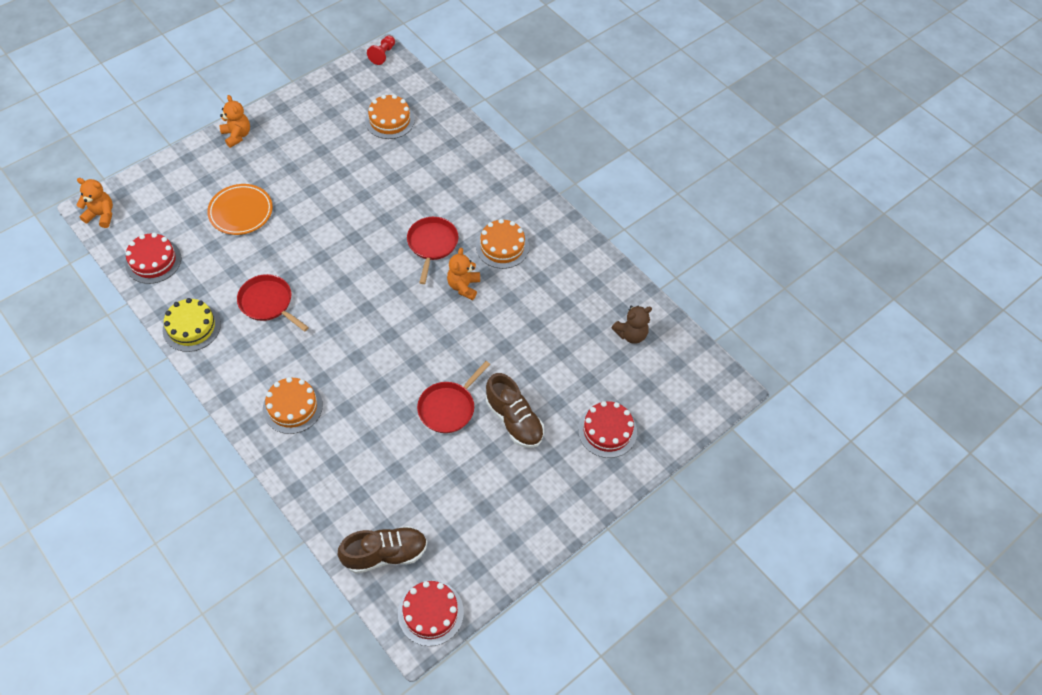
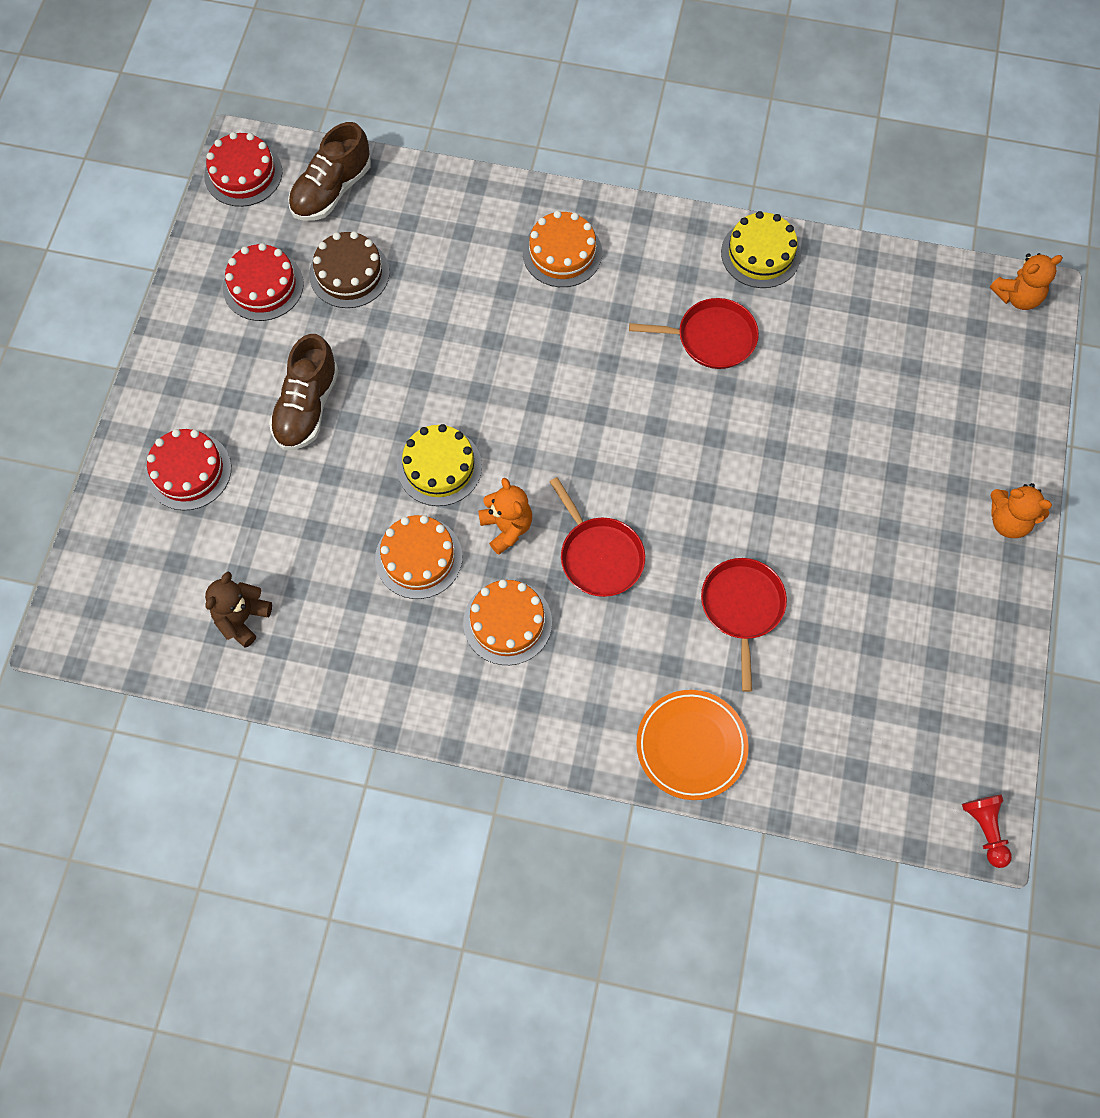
camera: 145 degrees right, 10 degrees up
(153, 261) = (892, 290): red cake -> red cake (263, 285)
(241, 212) = (873, 421): orange plate -> orange plate (691, 746)
(389, 120) = (847, 710): orange cake -> orange cake (418, 557)
(423, 486) = (349, 273): none -> brown cake
(448, 407) = (393, 369): red pan -> red pan (742, 607)
(470, 338) = (439, 467): none -> yellow cake
(514, 420) = (307, 407): brown shoe -> brown shoe turned 90 degrees counterclockwise

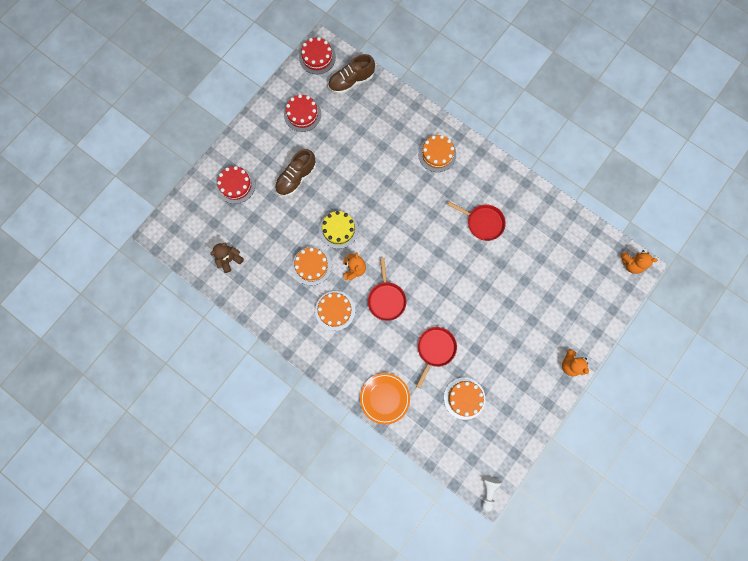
camera: 25 degrees right, 10 degrees up
(349, 273) = (341, 124): brown cake -> none
(760, 253) = (524, 192): yellow cake -> none
(845, 673) = (464, 398): none -> orange cake
(985, 829) = (488, 491): red pawn -> white pawn

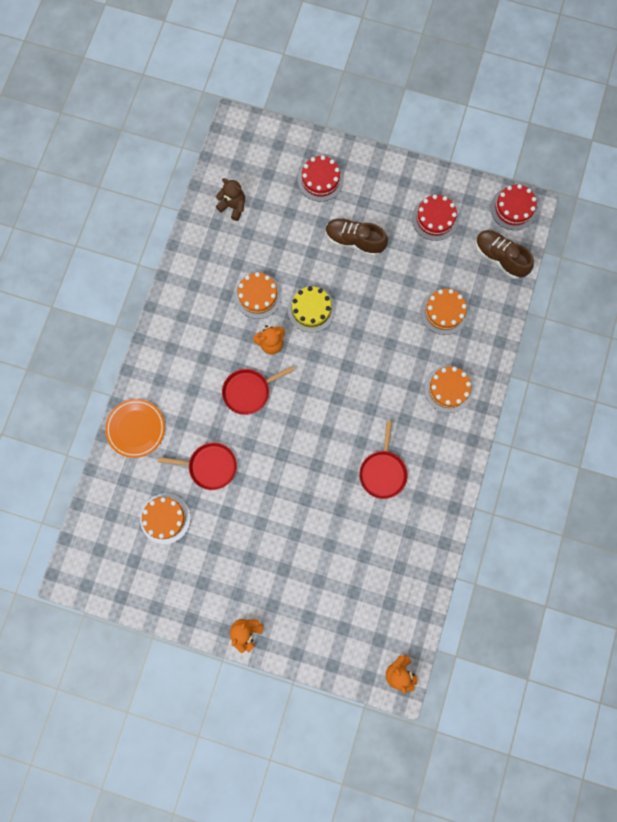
camera: 70 degrees right, 0 degrees up
(335, 310) = (216, 339): orange cake -> orange cake (444, 312)
(488, 491) = (70, 579): white pawn -> none

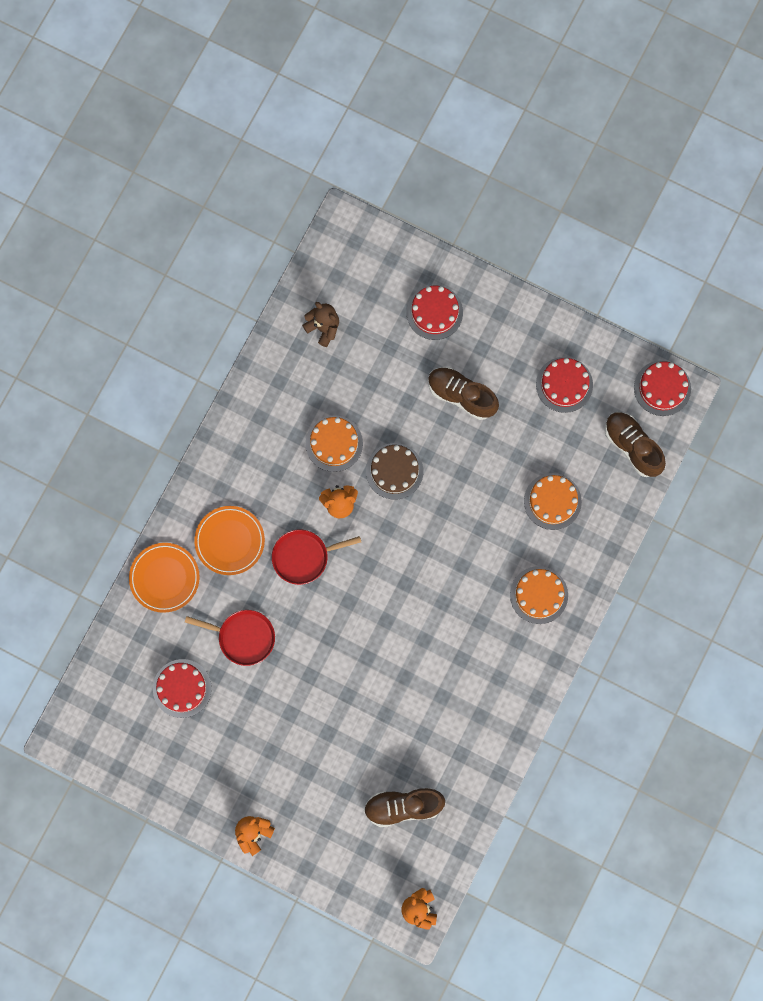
camera: 10 degrees right, 0 degrees up
(165, 518) = (182, 688): orange cake -> red cake
(185, 389) = (230, 541): none -> orange plate
(311, 309) = (394, 471): yellow cake -> brown cake
(369, 586) = (403, 807): none -> brown shoe
(383, 472) = (443, 679): red pan -> none

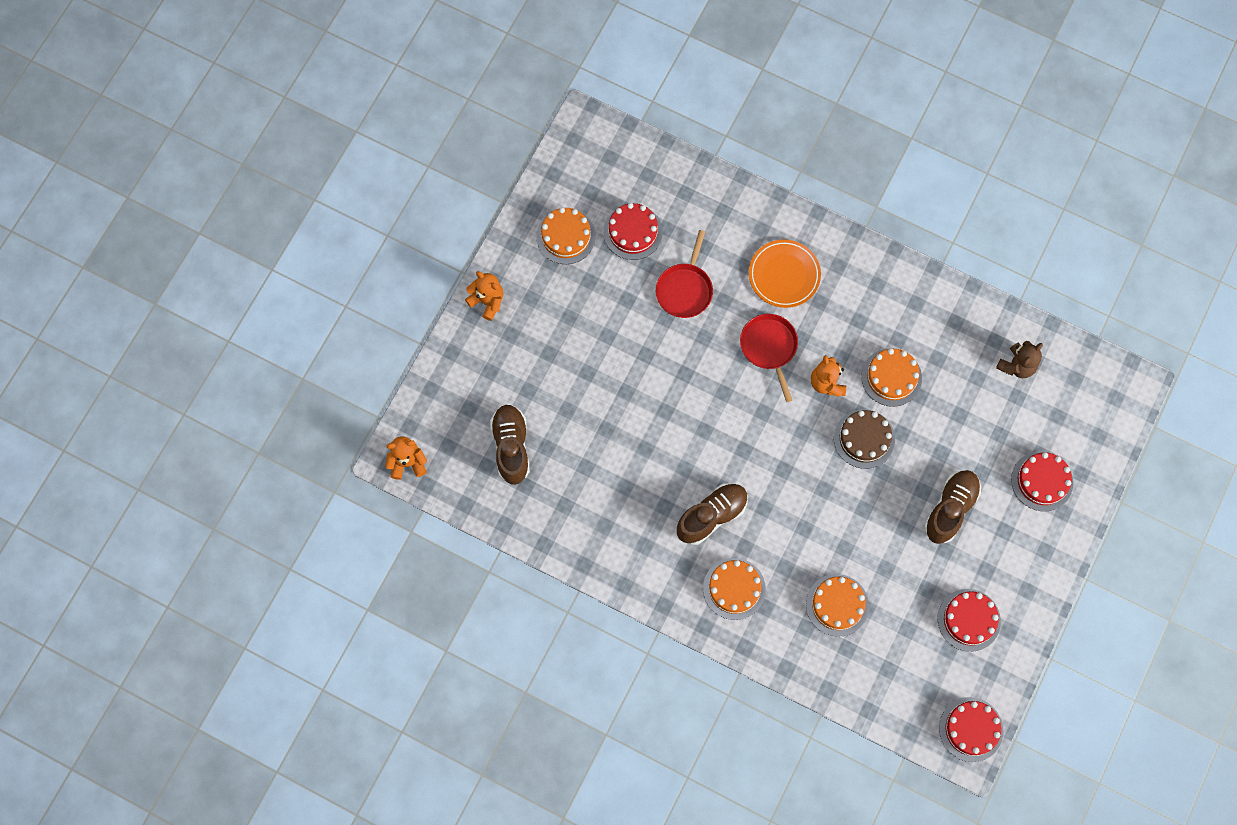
camera: 90 degrees right, 5 degrees down
(164, 578) = (744, 213): orange plate -> none
(185, 755) = (566, 236): none -> orange cake
(632, 446) = (902, 694): brown shoe -> brown shoe (712, 516)

